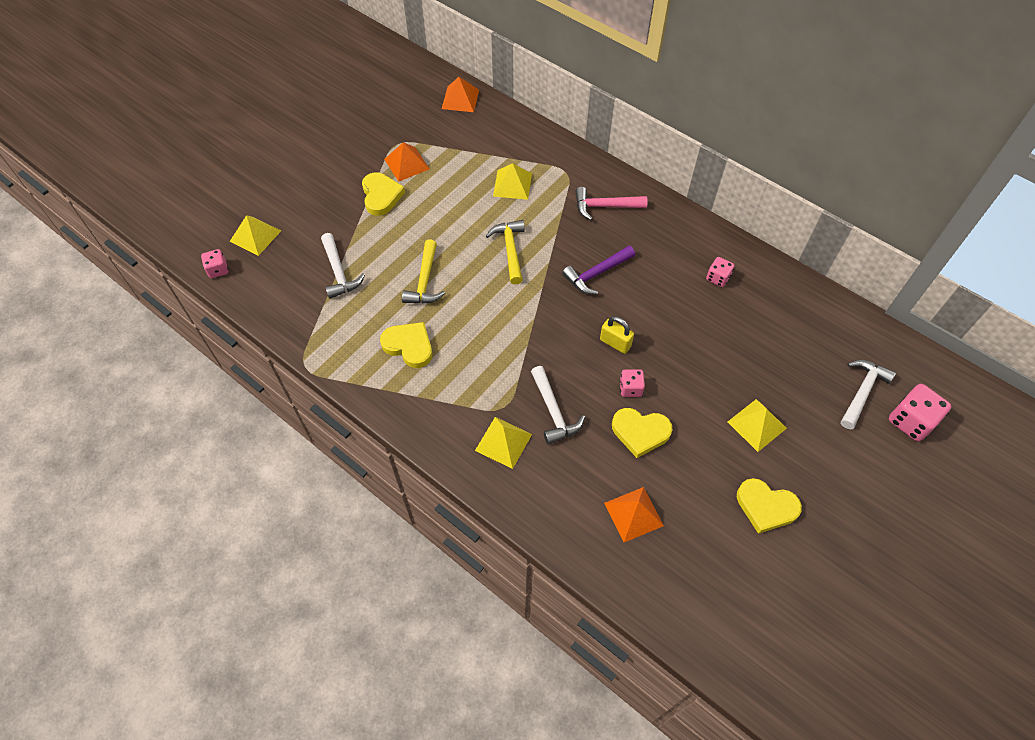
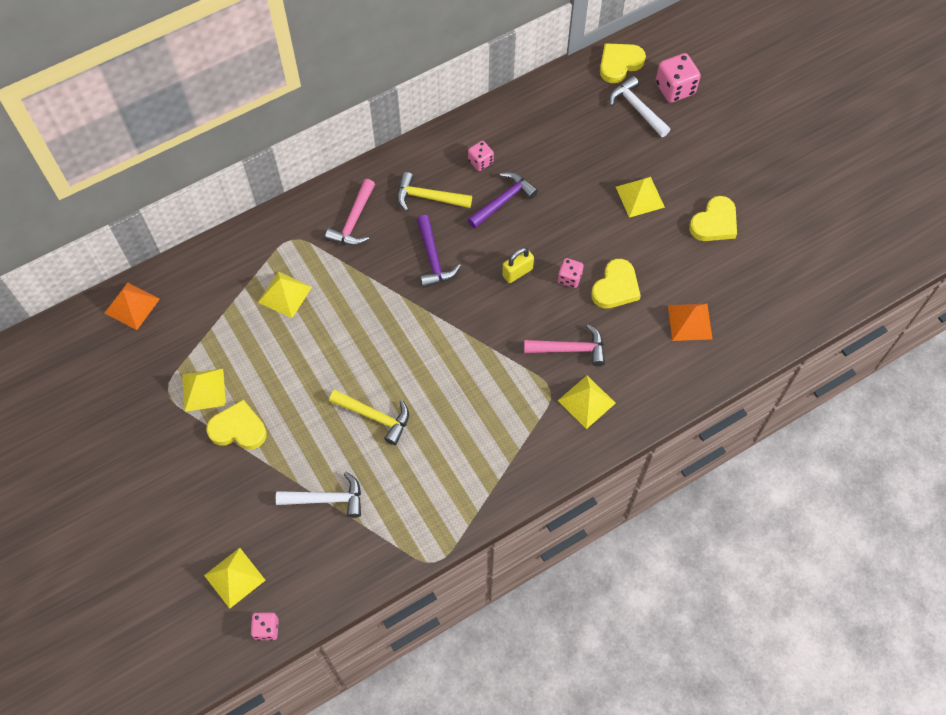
camera: 70 degrees left, 5 degrees up
(406, 164) = (203, 390): orange pyramid -> yellow pyramid
(409, 346) = (449, 454): yellow heart -> yellow heart (619, 64)
(510, 250) = (370, 325): yellow hammer -> yellow hammer (428, 197)
(553, 411) = (570, 349): white hammer -> pink hammer
(685, 308) = (503, 201): none -> purple hammer

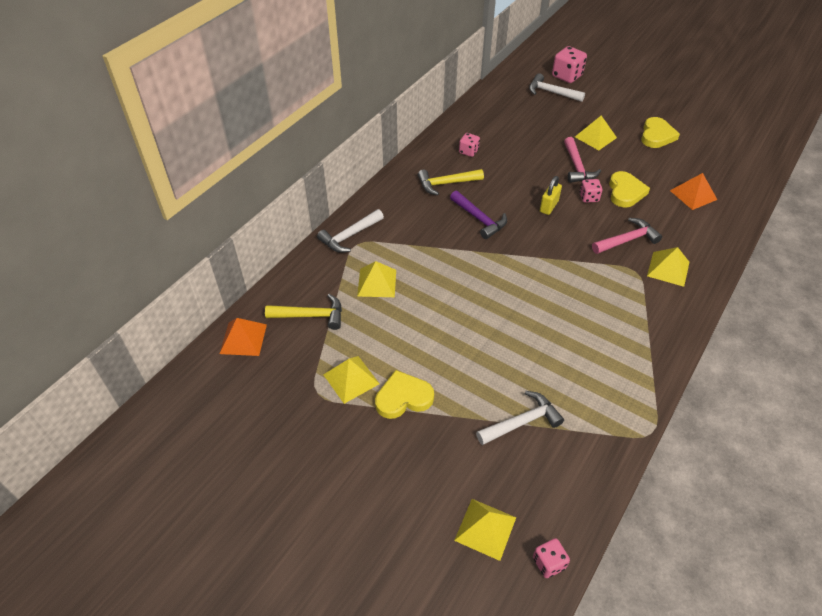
camera: 25 degrees left, 15 degrees down
(290, 226) = (349, 236): none -> white hammer
(354, 221) = (399, 216): pink hammer -> pink hammer (577, 167)
(375, 417) = (515, 342): yellow hammer -> yellow hammer (311, 316)
(503, 201) = (503, 168): purple hammer -> none
(619, 64) = (520, 74): yellow heart -> none

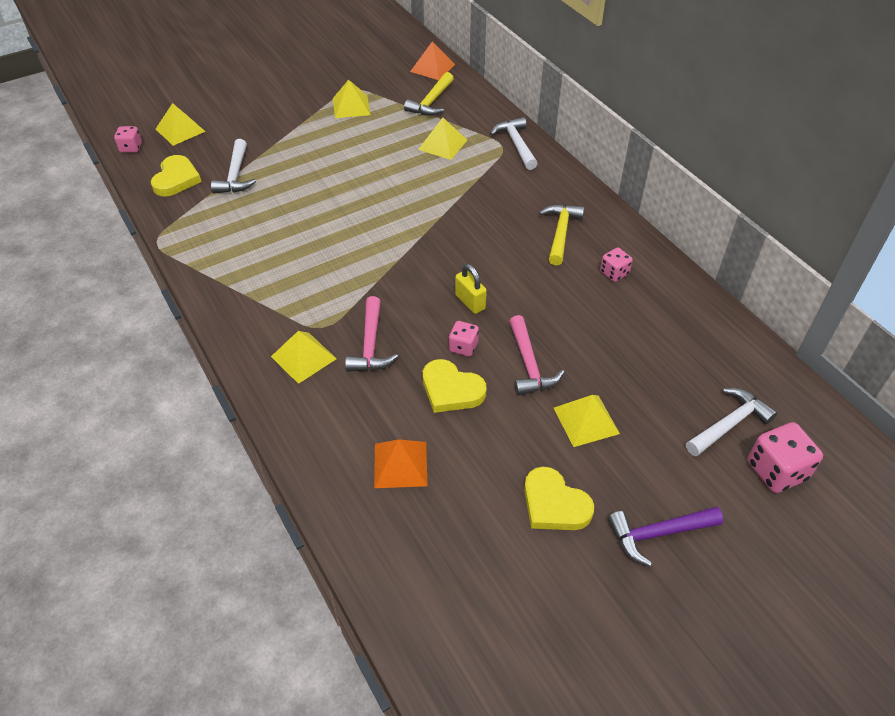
camera: 115 degrees right, 0 degrees up
(403, 397) = (312, 125): yellow heart -> yellow heart (176, 179)
(479, 219) = (485, 237): purple hammer -> purple hammer (658, 534)
(577, 167) = (529, 365): pink hammer -> pink hammer turned 120 degrees counterclockwise

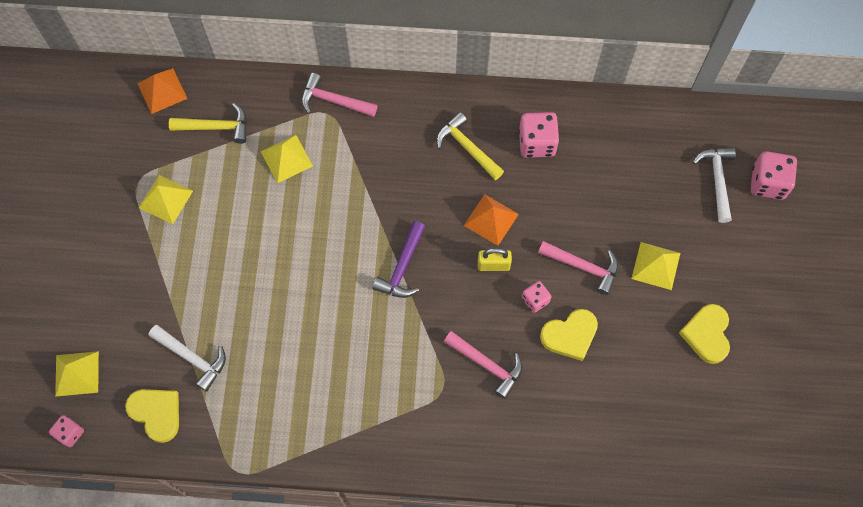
camera: 55 degrees left, 20 degrees up
(303, 357) = (466, 421): yellow pyramid -> none
(400, 464) = (612, 411): orange pyramid -> orange pyramid (491, 219)
(431, 102) = (216, 127): yellow hammer -> yellow hammer turned 60 degrees counterclockwise
(516, 144) = (333, 101): white hammer -> pink hammer
(554, 504) = (707, 334): yellow heart -> yellow heart turned 105 degrees clockwise
(614, 273) = (537, 143): pink dice -> pink dice, size x1.70
(658, 534) = (766, 289): purple hammer -> purple hammer (402, 267)

